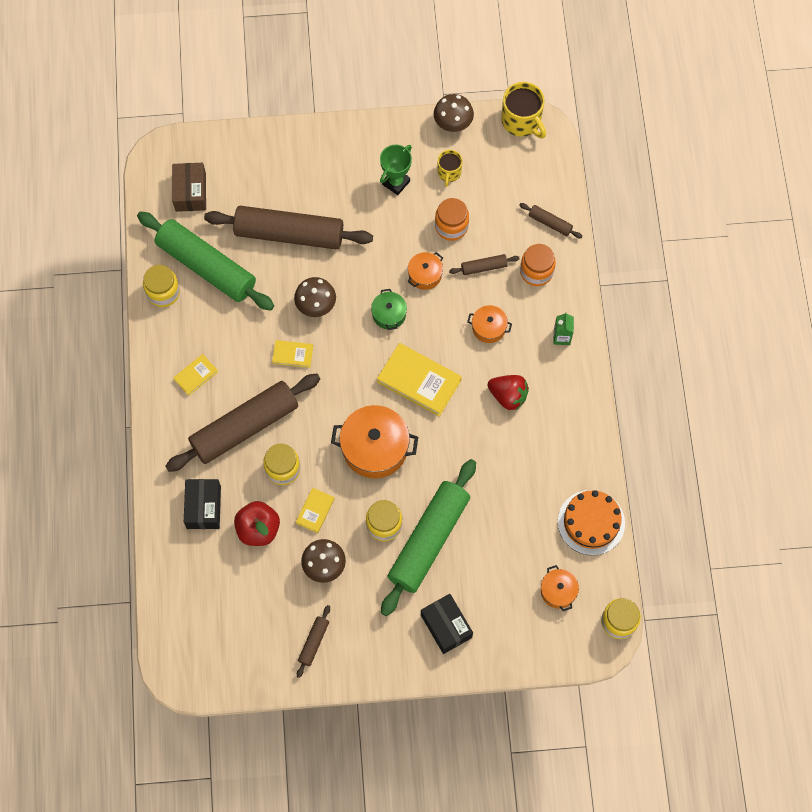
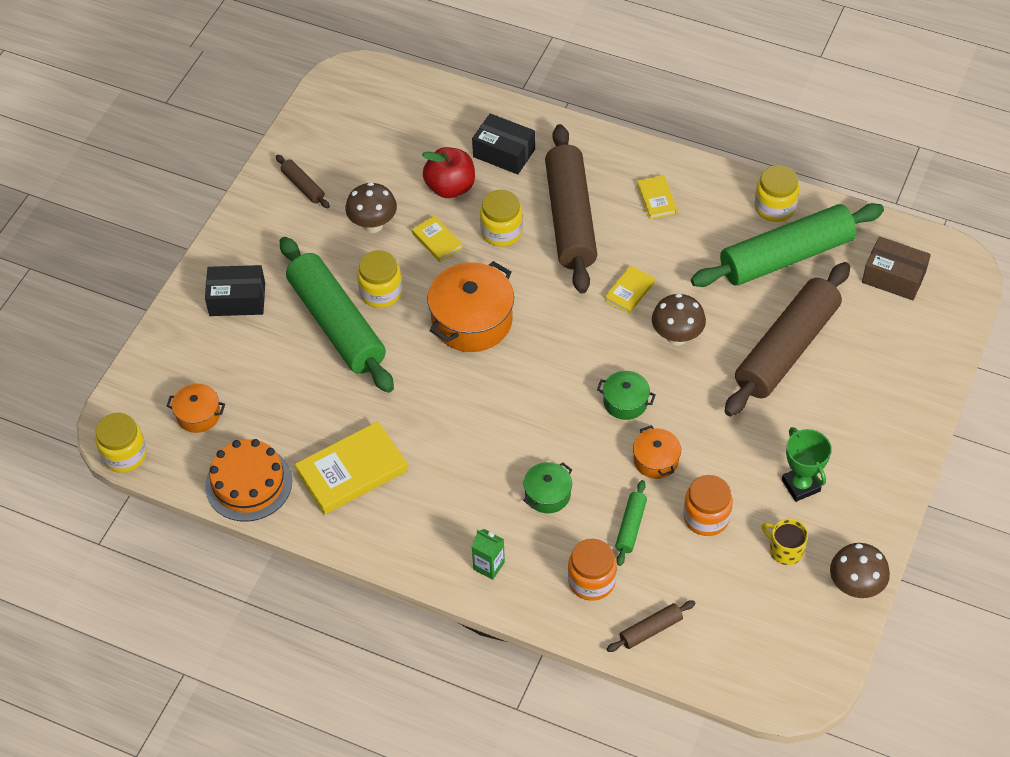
camera: 120 degrees right, 15 degrees down
(419, 381) = (524, 395): yellow book -> yellow book (352, 471)
(484, 267) = (630, 526): brown rolling pin -> green rolling pin
(489, 328) = (547, 494): orange pot -> green pot
(508, 396) = (450, 473): red strawberry -> none
(522, 121) = (821, 671): yellow mug -> none

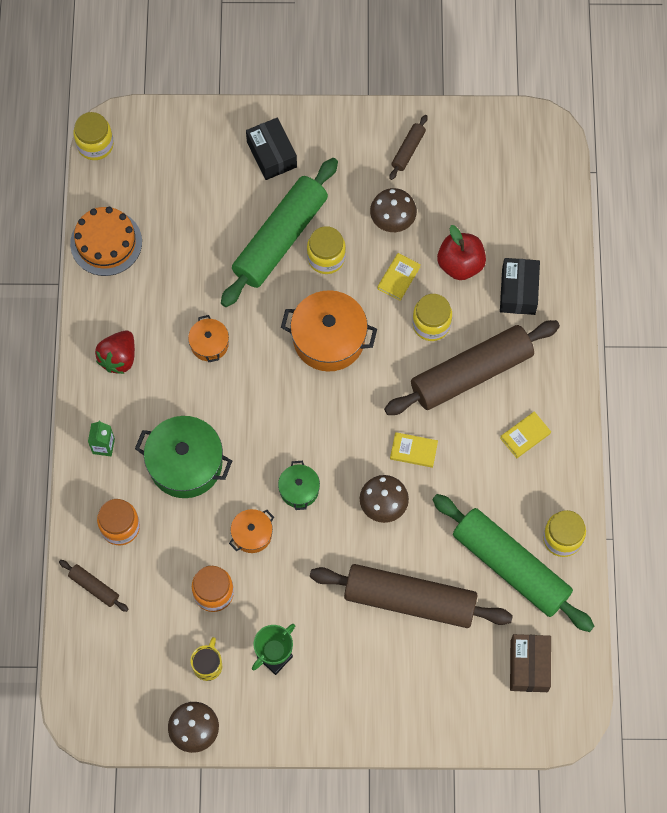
camera: 65 degrees right, 15 degrees up
(198, 415) = (152, 178): orange pot -> orange pot (209, 344)
(352, 471) = (147, 311): yellow book -> none
(392, 517) = (119, 358): none -> red strawberry
(547, 494) = (185, 464): green pot -> green pot, size x1.89
(630, 526) = (181, 538): green rolling pin -> none

